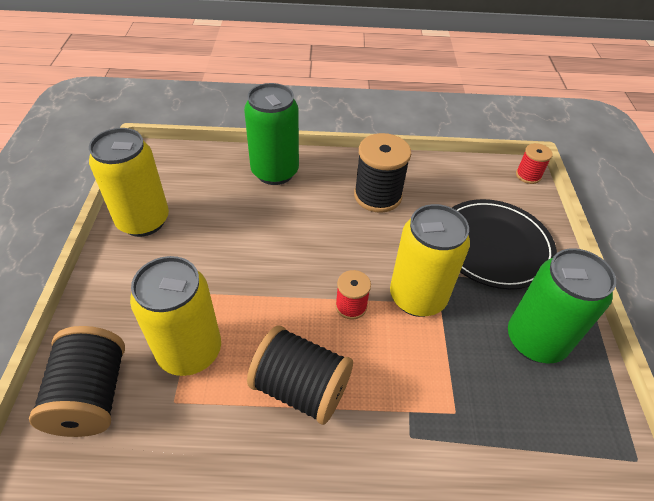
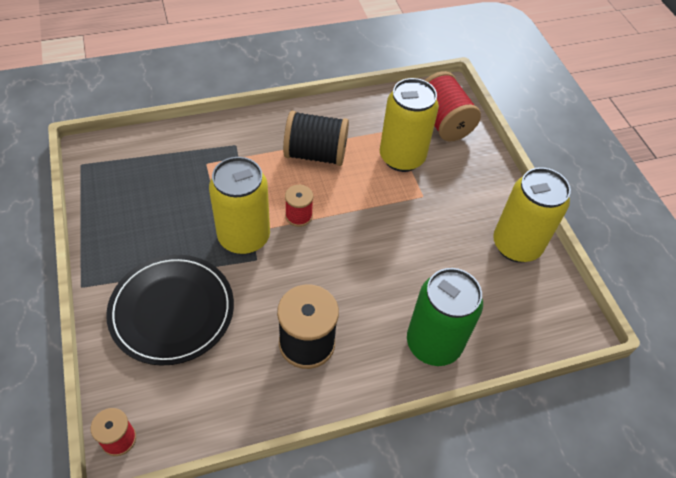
camera: 160 degrees right, 5 degrees up
(91, 396) = (443, 122): black spool -> red spool
(535, 340) = (141, 225): green can -> none

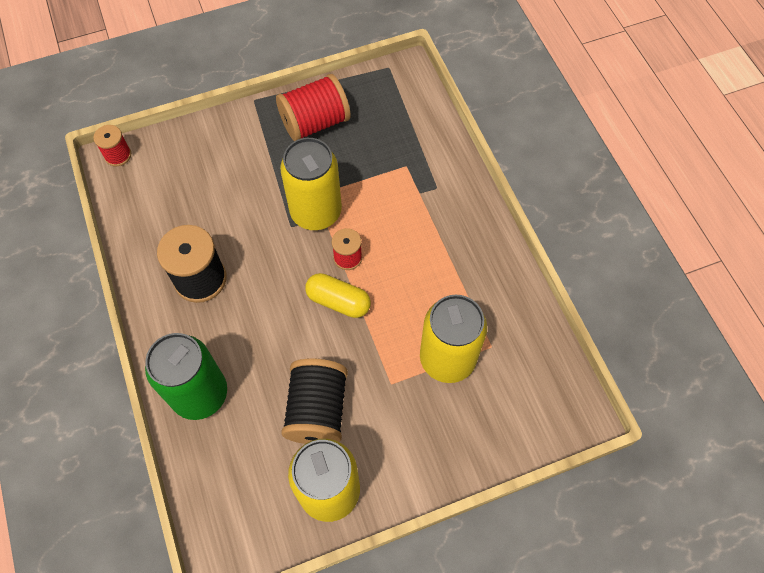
camera: 90 degrees right, 10 degrees up
(172, 311) = (231, 169): black plate -> none
(315, 154) = (436, 266): black spool -> black spool (317, 410)
(343, 226) = (338, 301): none -> yellow capsule
(443, 122) = (518, 409): red spool -> red spool (315, 123)

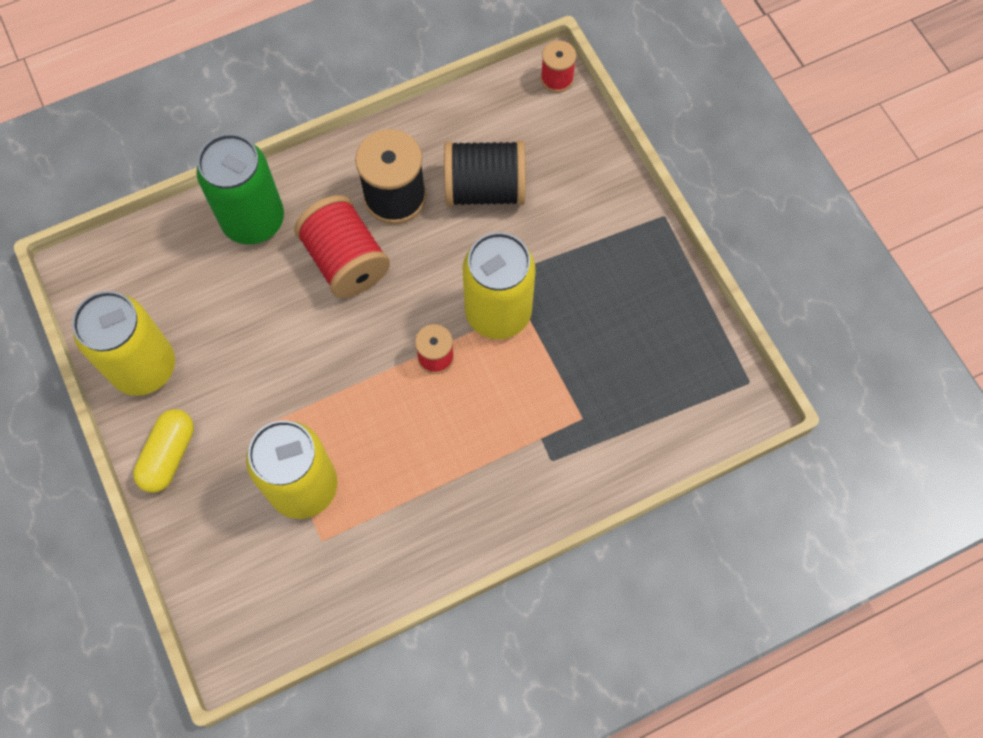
camera: 85 degrees right, 5 degrees up
(315, 123) = (637, 295): red spool -> red spool (346, 261)
(317, 410) = (236, 344): black spool -> black spool (484, 189)
(338, 301) = (374, 353): yellow capsule -> yellow capsule (169, 455)

